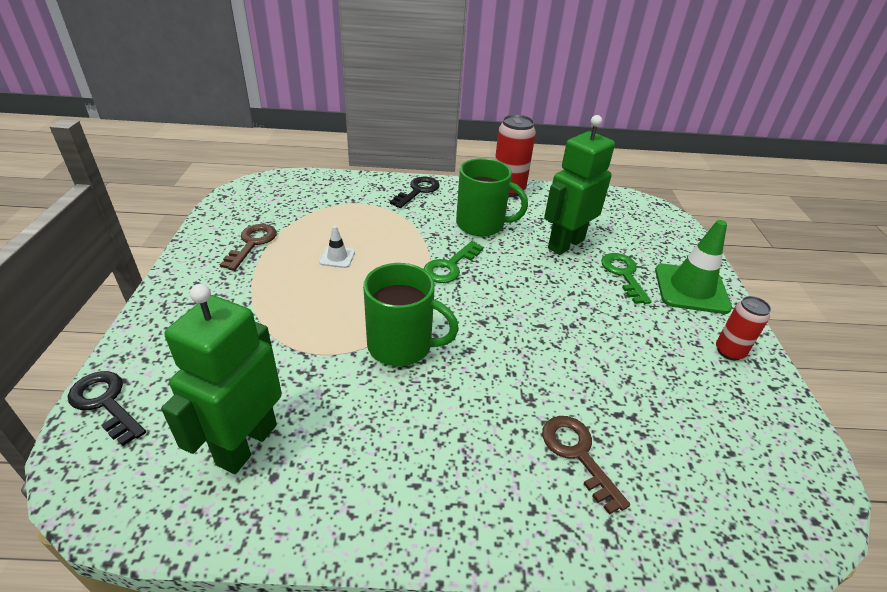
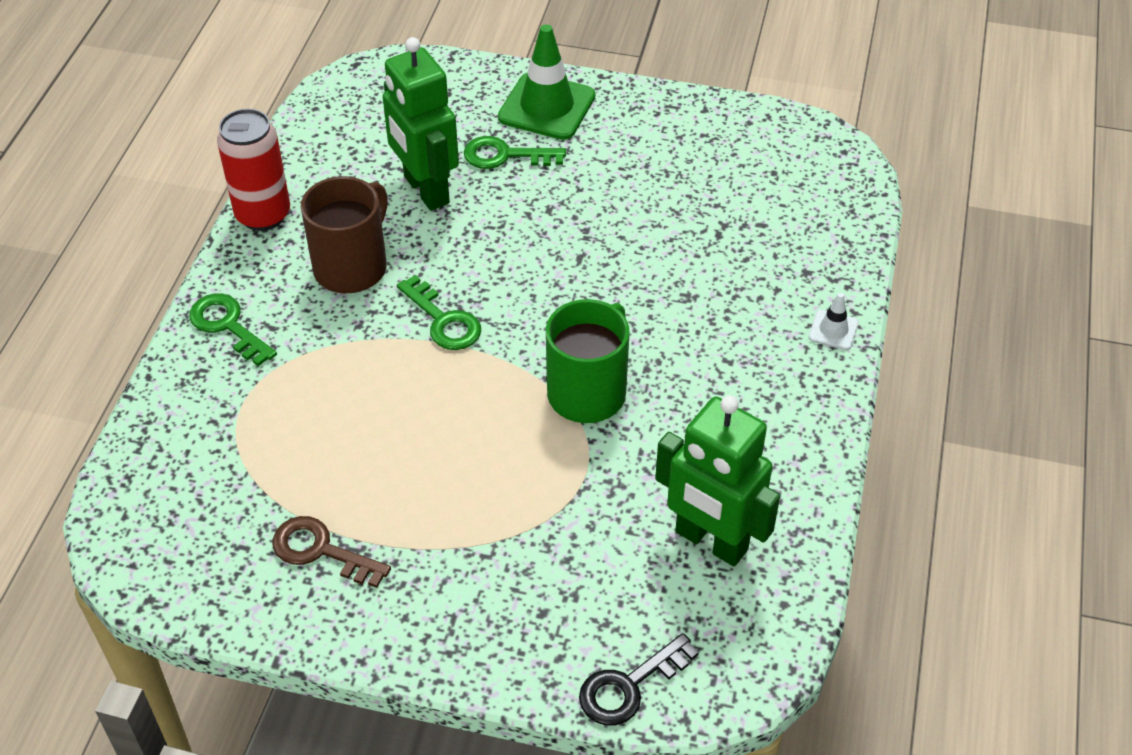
camera: 75 degrees left, 10 degrees up
(337, 257) = (388, 444): white traffic cone -> white traffic cone (833, 330)
(418, 191) = (228, 326): black key -> green key
(481, 225) = (352, 267): green mug -> brown mug
(577, 454) = (761, 278): brown key -> none
(729, 351) = (652, 119): red can -> none

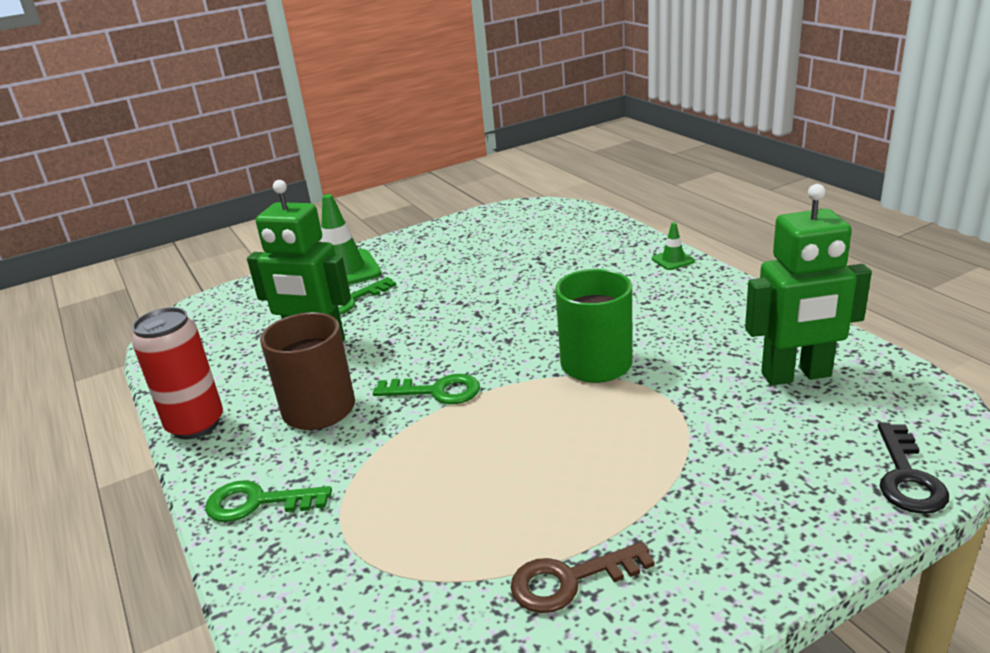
camera: 40 degrees left, 20 degrees down
(833, 330) = (673, 260): white traffic cone -> green traffic cone

